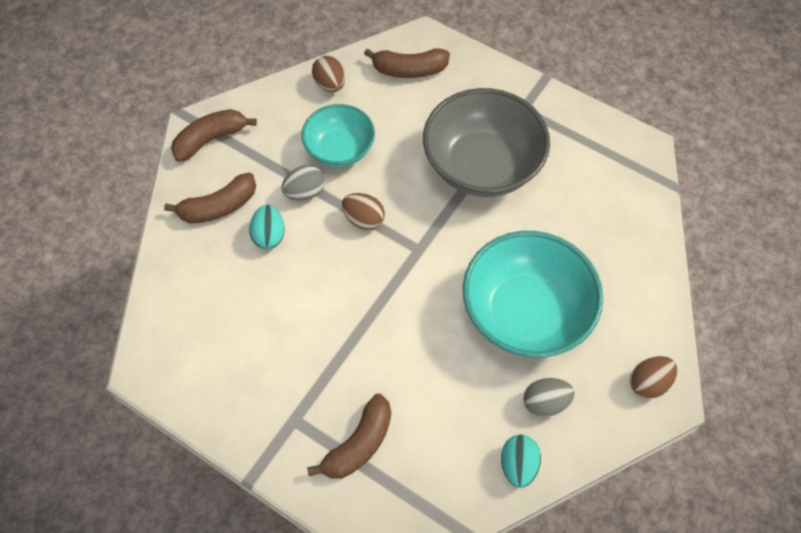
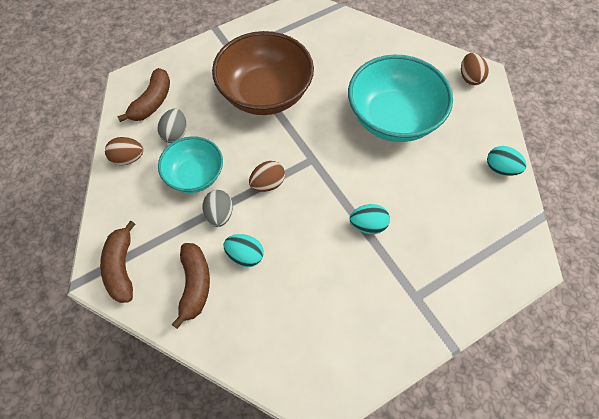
camera: 65 degrees left, 0 degrees up
(359, 444) = (452, 259): brown banana -> none
(360, 339) = (368, 225): none -> turquoise egg
(482, 166) = (265, 94): grey bowl -> brown bowl
(545, 403) = (463, 135): grey egg -> grey egg (175, 134)

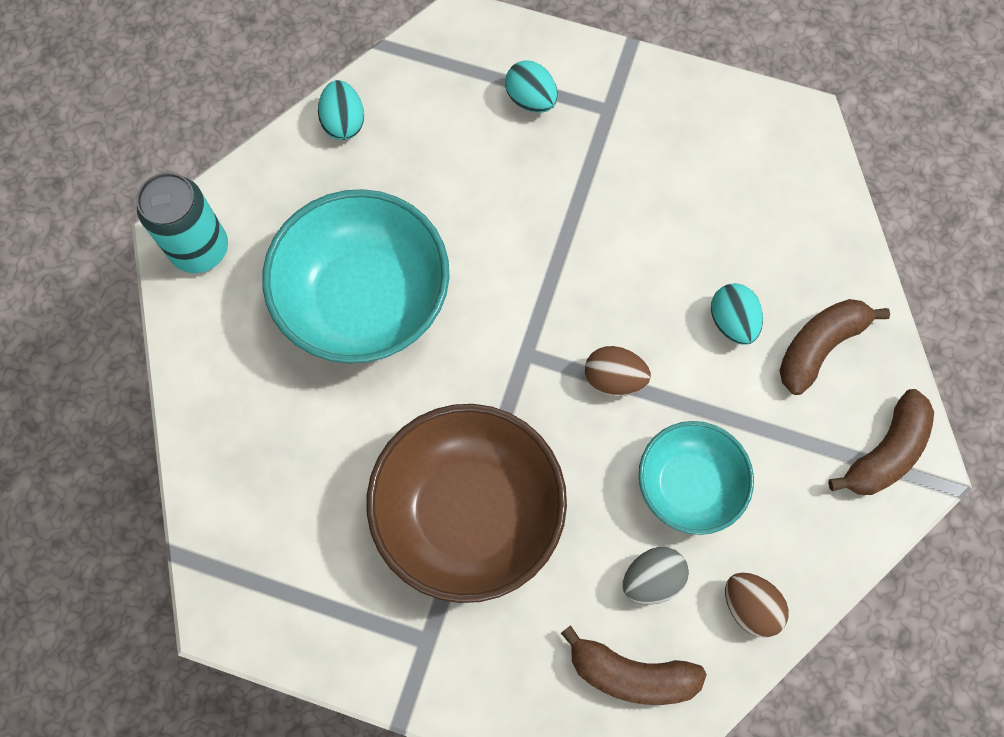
camera: 130 degrees left, 10 degrees up
(152, 102) = (631, 674): brown banana -> brown banana turned 150 degrees counterclockwise
(219, 215) = (711, 400): grey egg -> none
(368, 225) = (563, 216): turquoise egg -> turquoise egg (531, 100)
(470, 78) = (200, 249): brown egg -> turquoise can

